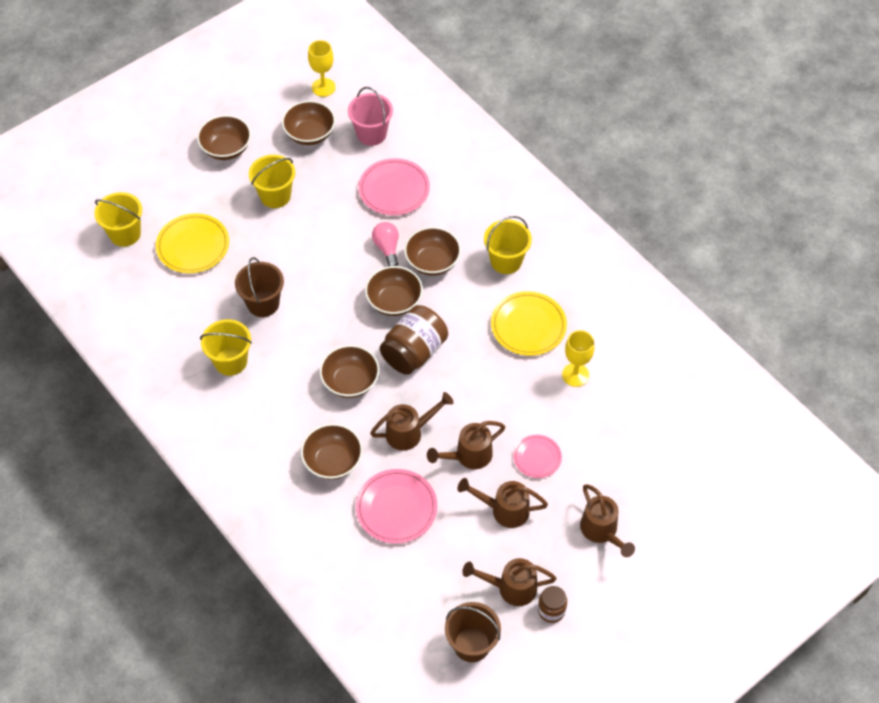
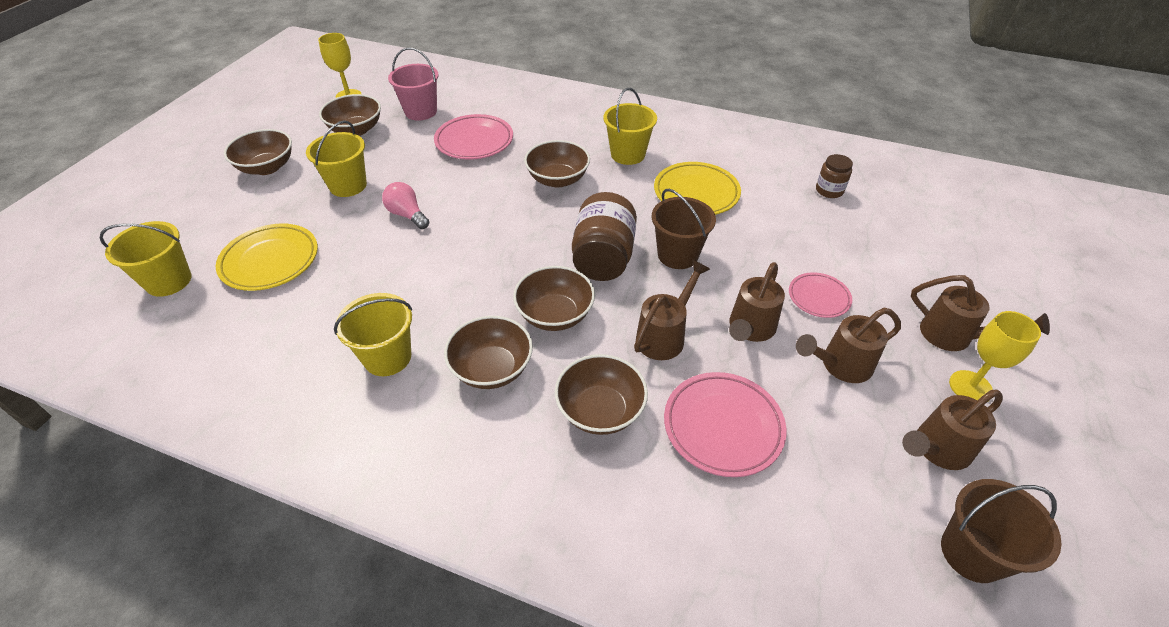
camera: 30 degrees left, 10 degrees down
(263, 303) = (393, 282): brown bucket -> brown bucket (678, 255)
(387, 248) = (502, 185): pink light bulb -> pink light bulb (407, 215)
(394, 301) = (545, 224): brown bowl -> brown bowl (492, 369)
(551, 610) = (1004, 450): brown jar -> brown jar (829, 190)
(575, 375) = (778, 212): yellow goblet -> yellow goblet (970, 387)

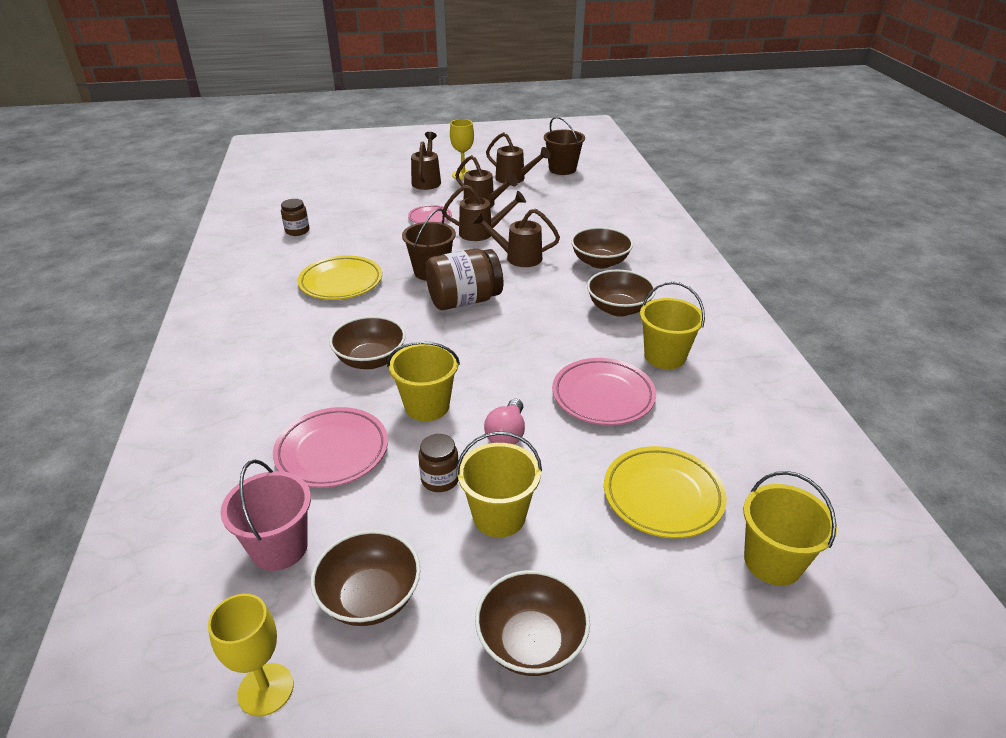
camera: 120 degrees left, 10 degrees down
(403, 173) = (440, 479): none -> brown jar
(555, 315) = (545, 301): brown bowl -> none
(628, 154) = (297, 333): yellow bucket -> yellow bucket (427, 406)
(723, 426) = (565, 227): pink plate -> pink plate (603, 396)

